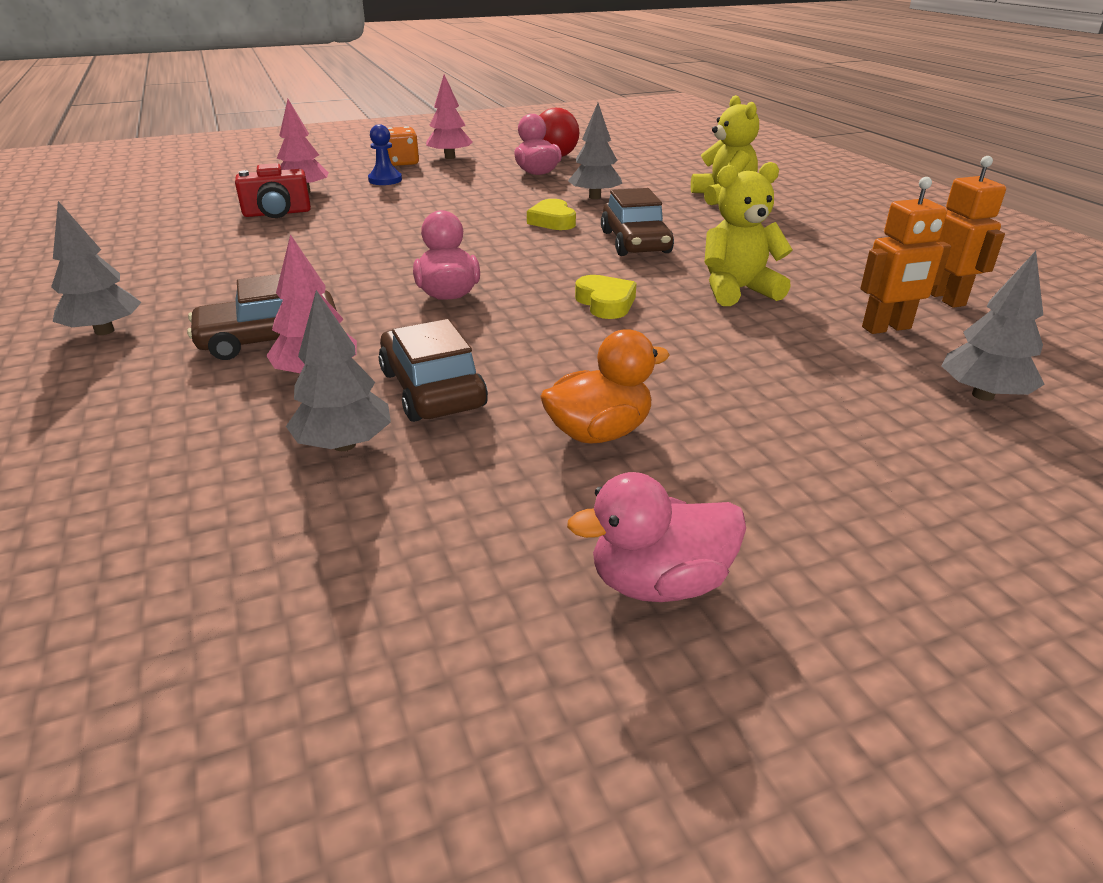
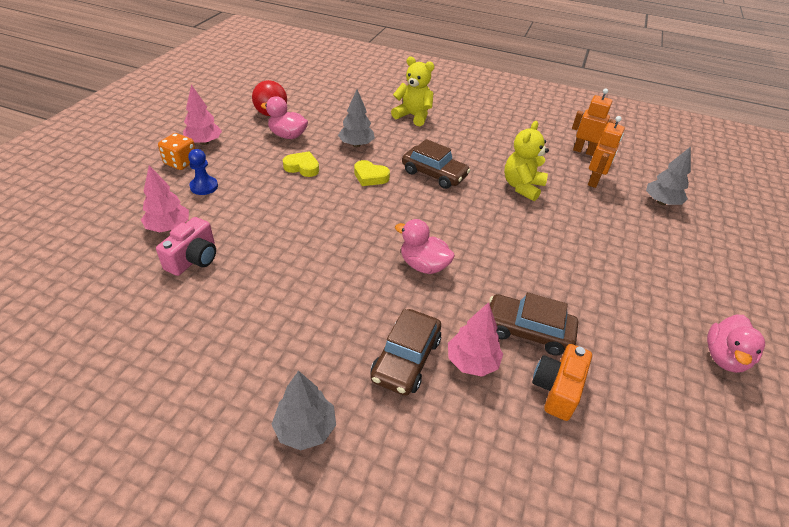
camera: 50 degrees left, 10 degrees up
(277, 213) = (194, 259): red camera -> pink camera
(344, 445) = (557, 389): grey tree -> orange camera
(599, 433) = (612, 306): orange duck -> none
(605, 303) = (493, 227): yellow heart -> yellow heart (302, 167)

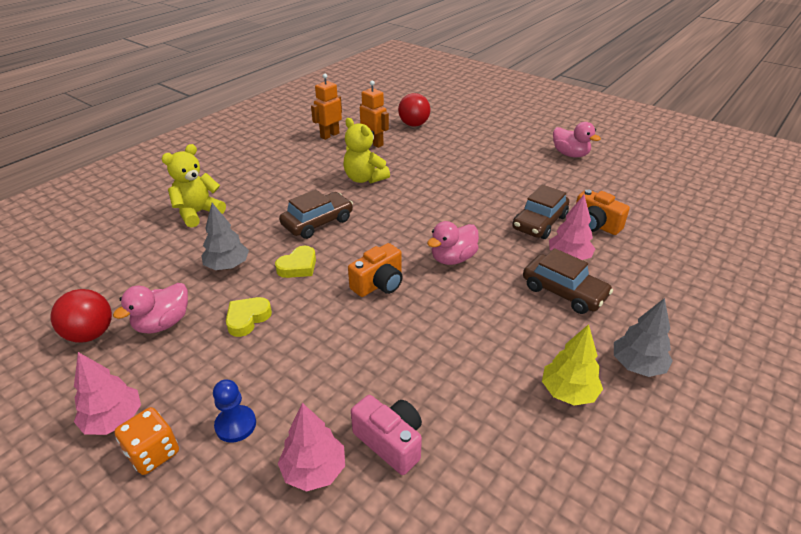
camera: 70 degrees left, 5 degrees down
(258, 367) = (568, 392): none -> yellow tree
(366, 224) = (379, 284): none -> orange camera
(661, 202) = (414, 124): grey tree -> red ball

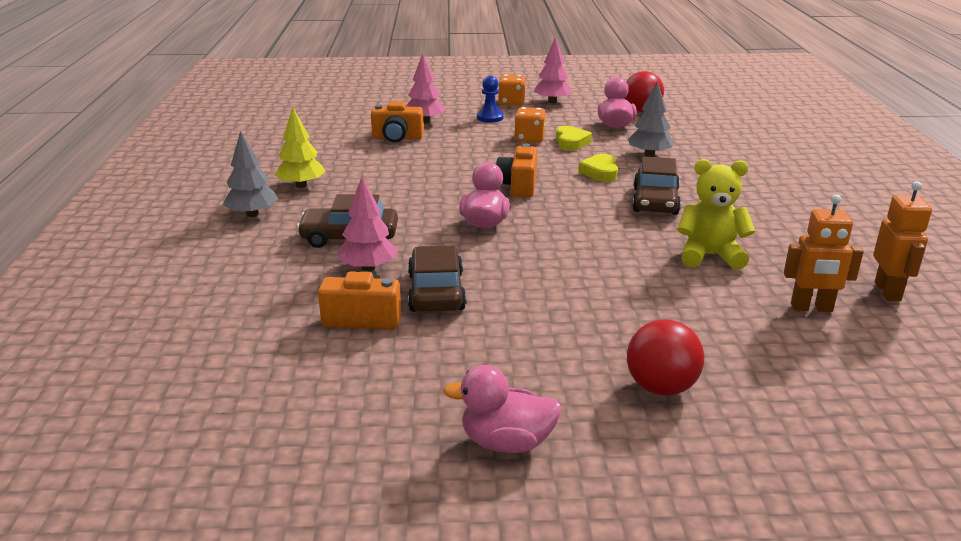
camera: 140 degrees right, 10 degrees down
(198, 213) = (762, 169): yellow teddy bear -> none
(268, 348) = (529, 138): none -> orange dice
(390, 442) = (397, 138): pink camera -> orange camera
(414, 124) = (845, 375): red ball -> red ball (661, 387)

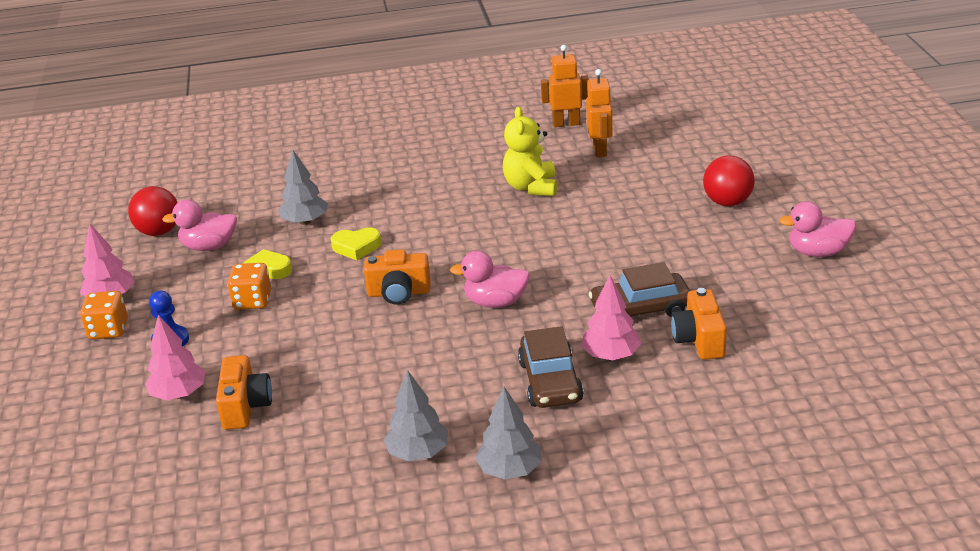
camera: 95 degrees left, 5 degrees up
(301, 185) = (418, 453): yellow tree -> grey tree
(506, 442) = (818, 252): pink duck -> pink duck turned 90 degrees clockwise
(655, 201) = (425, 214): brown car -> none

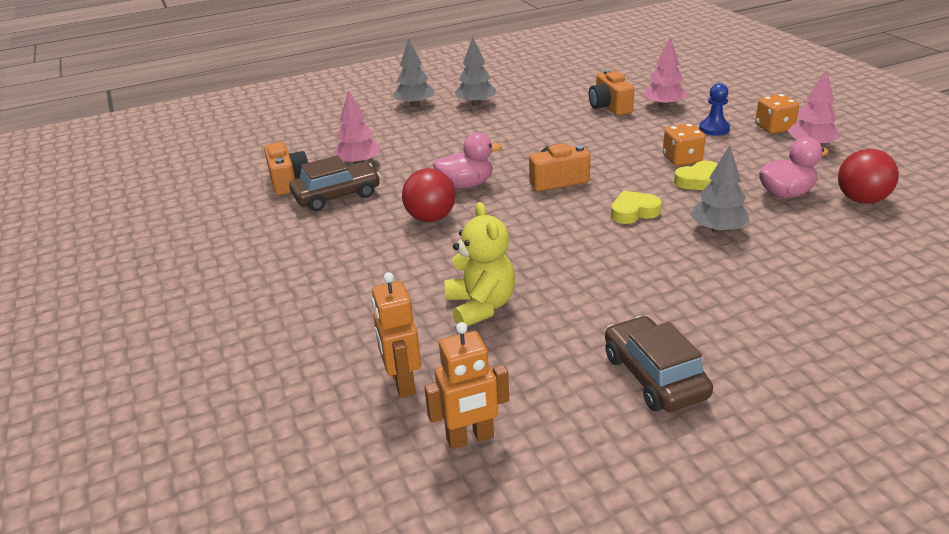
camera: 165 degrees right, 0 degrees up
(550, 381) = (402, 144): brown car -> brown car (654, 376)
(727, 202) = (232, 316): red ball -> red ball (431, 218)
(818, 252) = (153, 267): pink duck -> none

